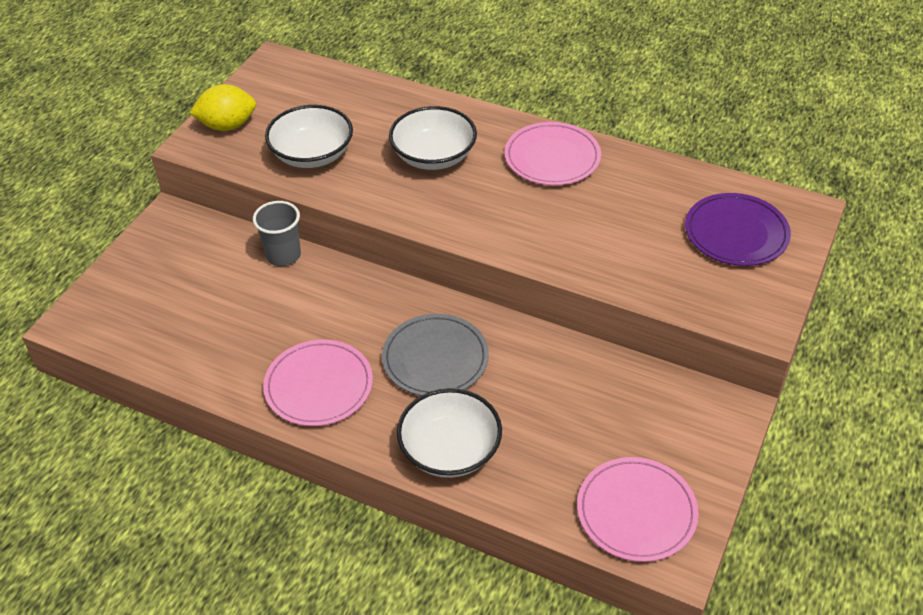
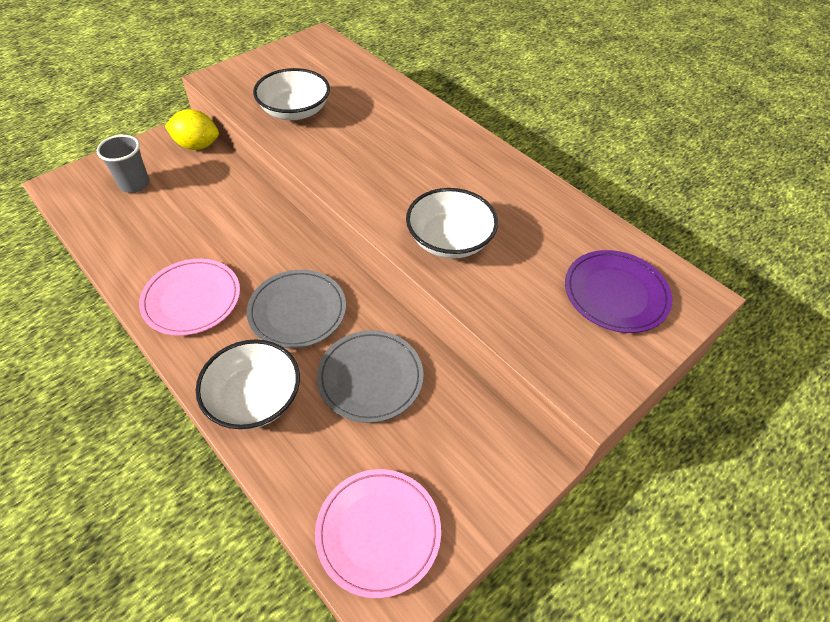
camera: 20 degrees right, 5 degrees up
(227, 125) = (250, 72): yellow lemon -> yellow lemon (197, 145)
(283, 255) = (241, 185): grey cup -> grey cup (134, 184)
(433, 156) = (387, 141): white bowl -> white bowl (449, 240)
(547, 392) = (370, 377): none -> grey plate
(552, 157) = (485, 172): pink plate -> none

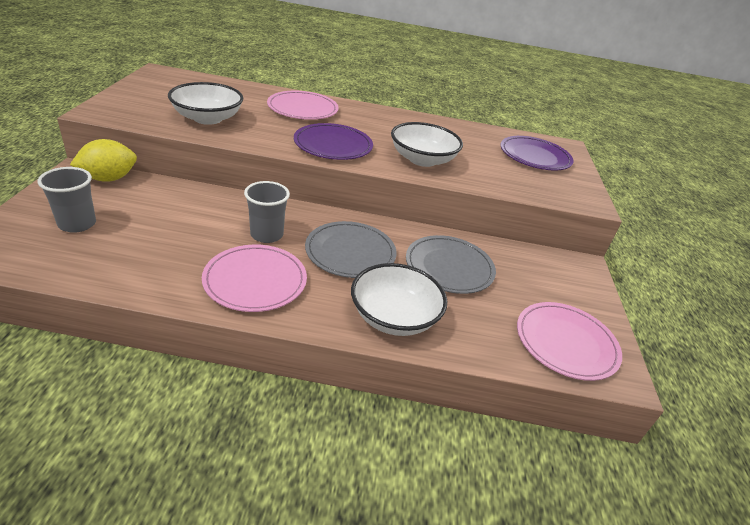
camera: 45 degrees left, 15 degrees down
(250, 257) = (266, 235): none -> grey cup
(374, 185) = (333, 145): none -> purple plate
(403, 124) = (302, 109): none -> pink plate

